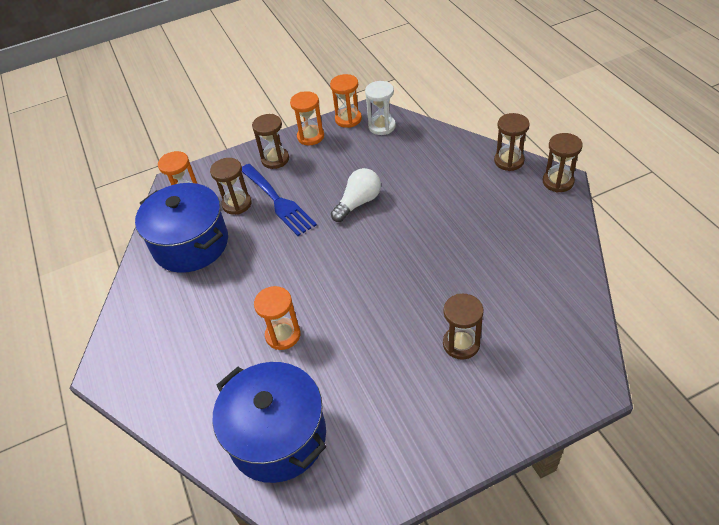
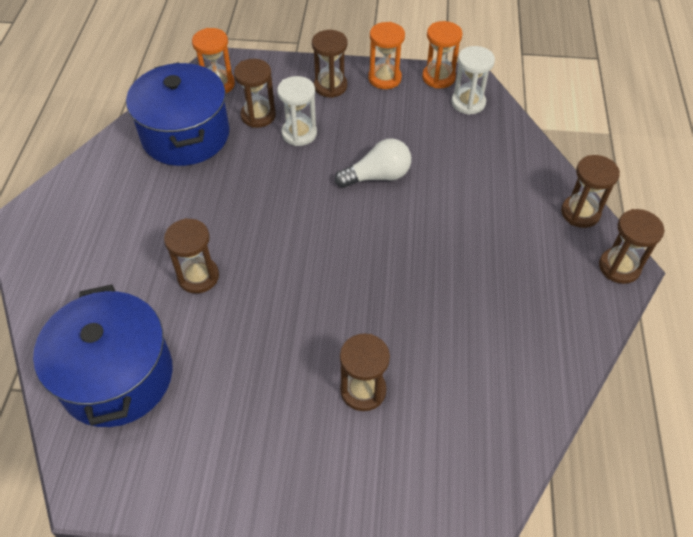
camera: 25 degrees right, 5 degrees up
(278, 201) = (299, 133): blue fork -> white hourglass
(283, 335) = (198, 276): orange hourglass -> brown hourglass

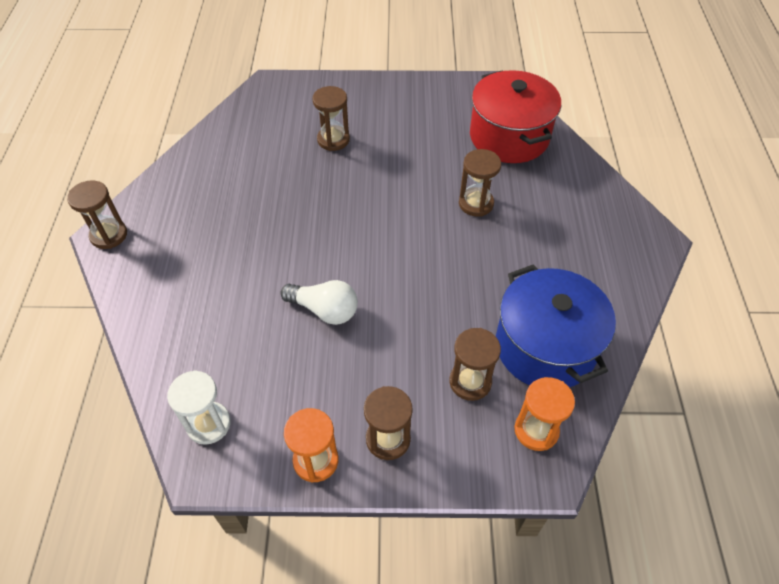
camera: 175 degrees right, 0 degrees up
(117, 376) = (509, 137): blue pot -> red pot
(299, 133) = (416, 359): white hourglass -> none
(377, 176) = (324, 310): white light bulb -> white light bulb turned 135 degrees counterclockwise
(438, 77) = (241, 468): orange hourglass -> none
(580, 213) = (123, 284): brown hourglass -> none

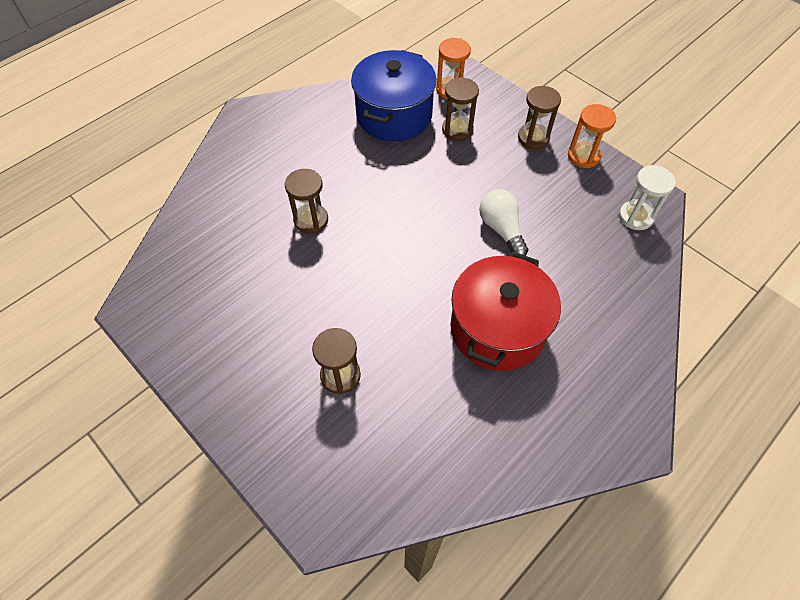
camera: 135 degrees left, 5 degrees up
(109, 235) = (631, 436): brown hourglass -> none
(509, 137) = (206, 251): red pot -> red pot (497, 328)

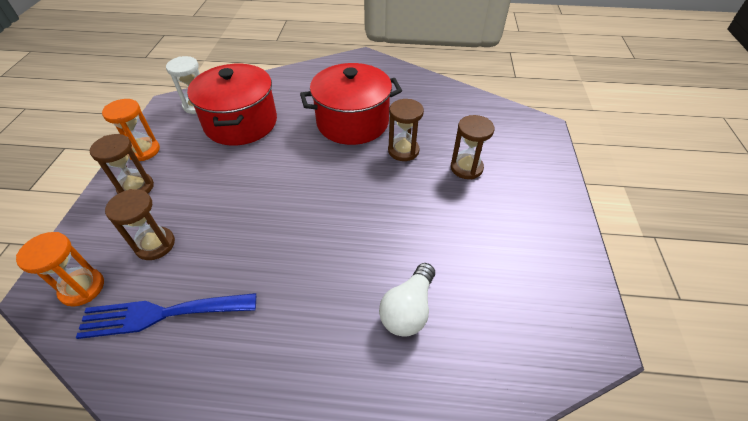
camera: 130 degrees left, 10 degrees down
(311, 220) = (367, 279): brown hourglass -> brown hourglass (403, 151)
(394, 115) = (161, 314): blue pot -> blue fork
(501, 229) = (265, 157): white light bulb -> white light bulb (408, 309)
(574, 236) = (241, 123): none -> red pot

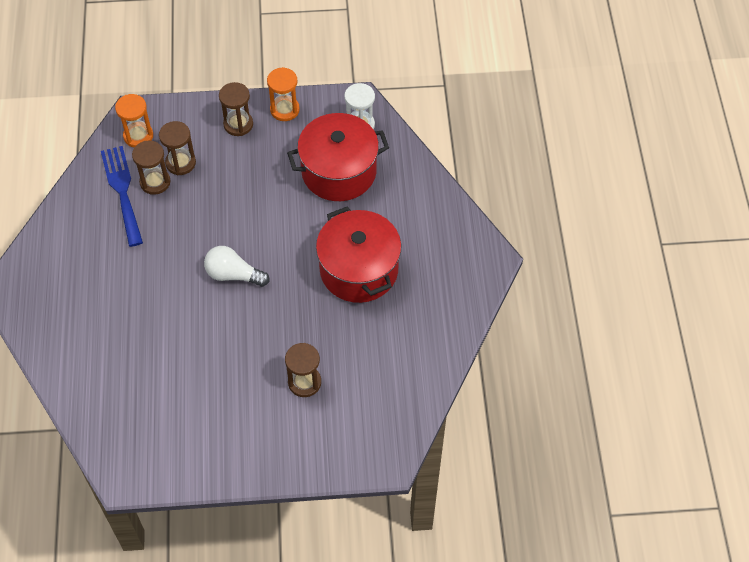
camera: 80 degrees right, 10 degrees up
(403, 151) = (321, 323): brown hourglass -> brown hourglass (155, 182)
(408, 309) = (140, 346): white light bulb -> white light bulb (233, 275)

